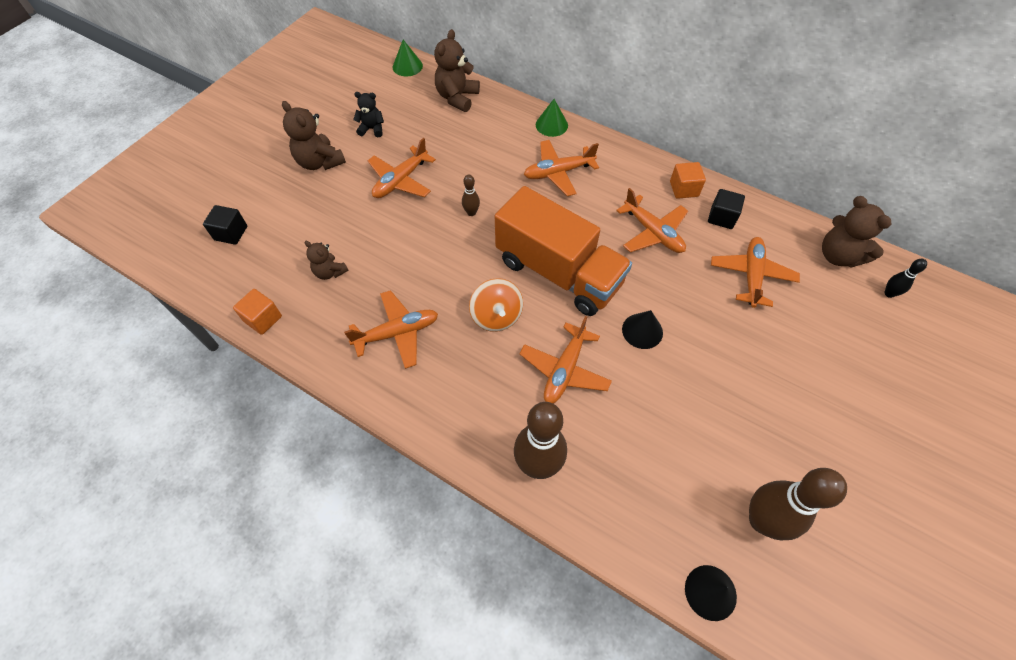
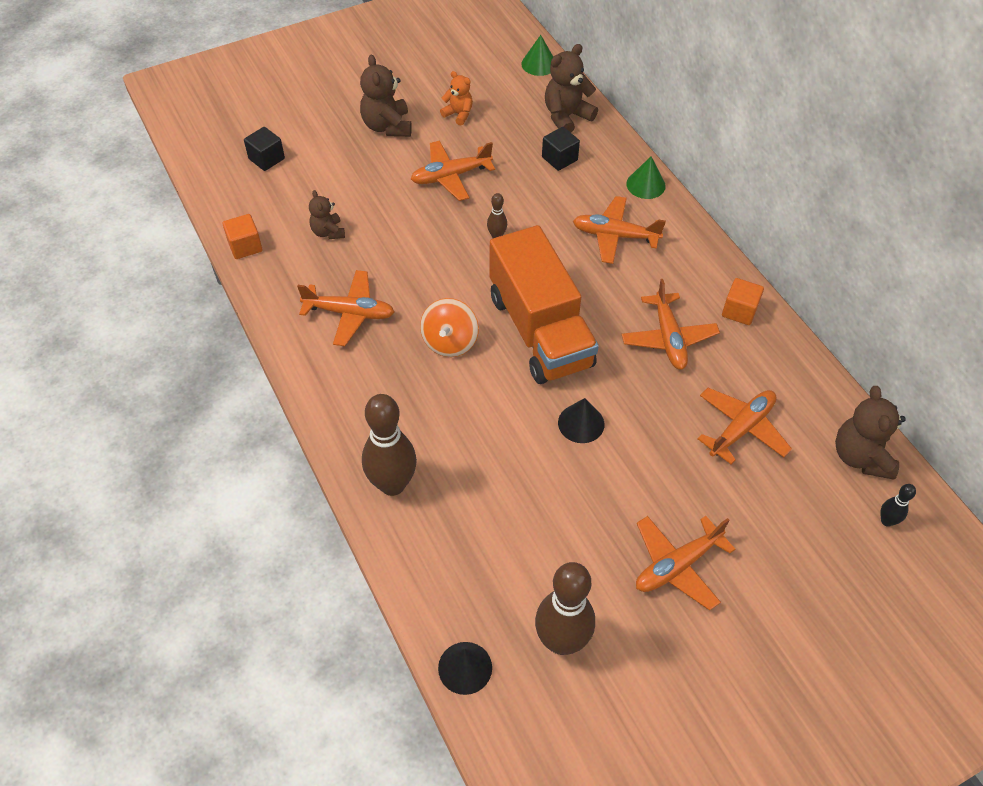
camera: 30 degrees right, 5 degrees down
(372, 129) = (458, 114): black teddy bear -> orange teddy bear
(564, 370) = (477, 419): orange plane -> orange plane (677, 565)
(721, 217) = (758, 358): black cube -> black cube (559, 159)

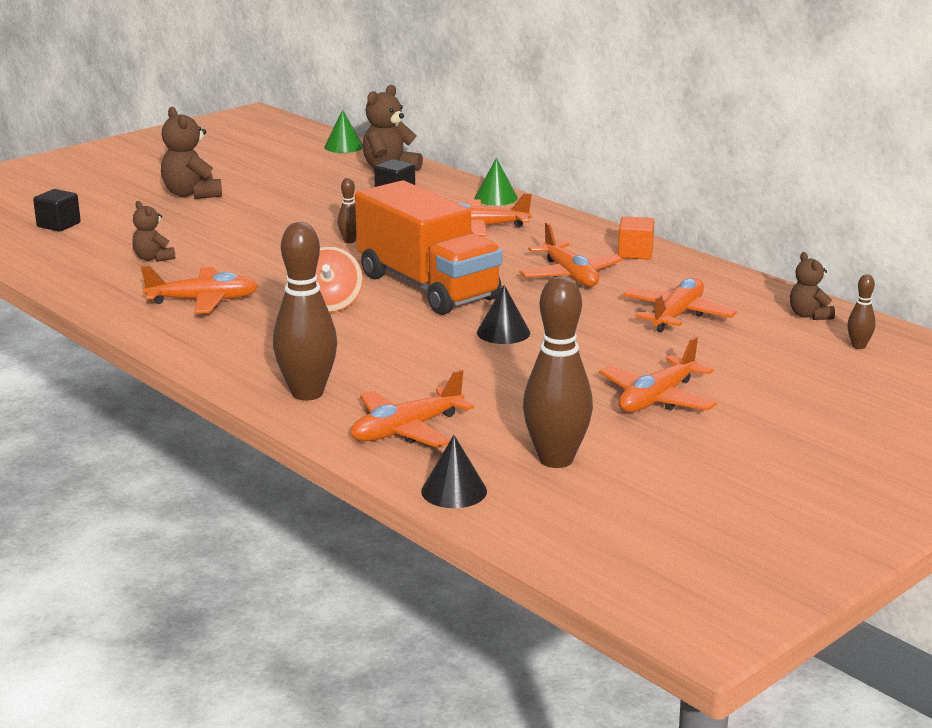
camera: 15 degrees left, 30 degrees down
(245, 246) = (57, 276): orange cube -> none
(451, 176) = (279, 214): orange plane -> orange plane (407, 430)
(458, 114) = (269, 180): orange teddy bear -> none
(860, 456) = (809, 315): brown teddy bear -> brown teddy bear, size x0.61
(886, 521) = (858, 346): black bowling pin -> brown bowling pin

